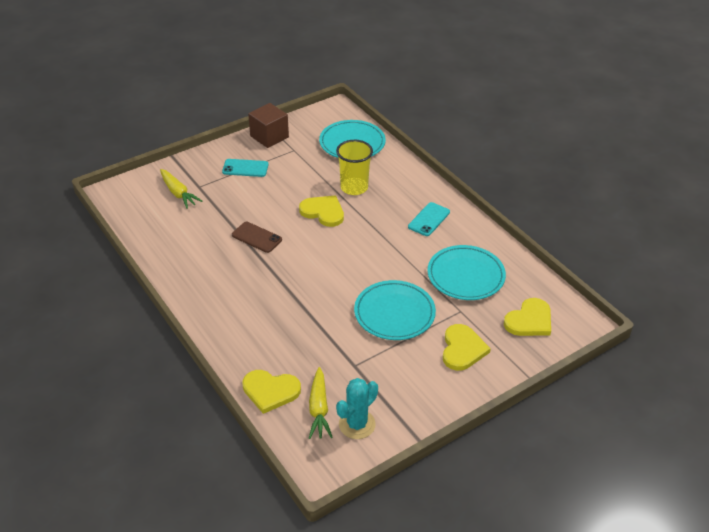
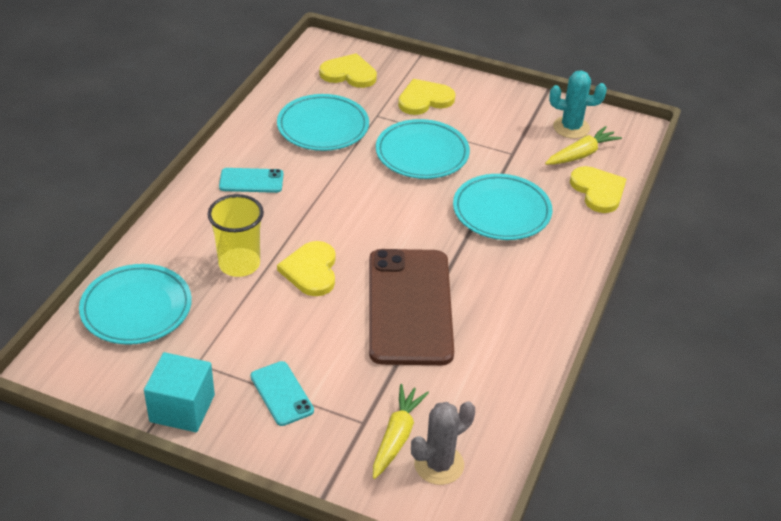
camera: 125 degrees left, 0 degrees up
(147, 199) = (439, 464): none -> grey cactus
(257, 237) = (409, 306): brown phone -> brown phone, size x2.21
(269, 136) = (182, 408): brown cube -> turquoise cube
(298, 322) = (501, 211): none -> turquoise plate

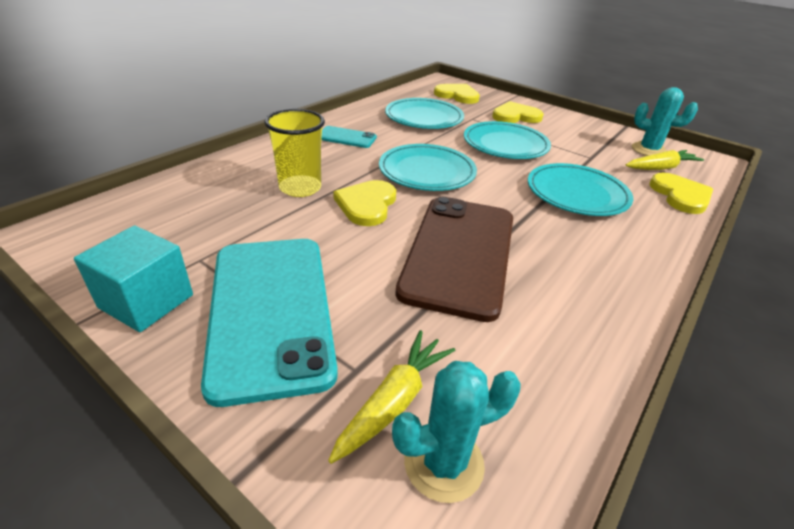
camera: 15 degrees right, 5 degrees down
(136, 308) = (178, 202): turquoise plate -> turquoise plate (427, 172)
(282, 393) = (271, 311): turquoise phone -> turquoise phone, size x2.21
(439, 464) = (443, 463): grey cactus -> turquoise cactus

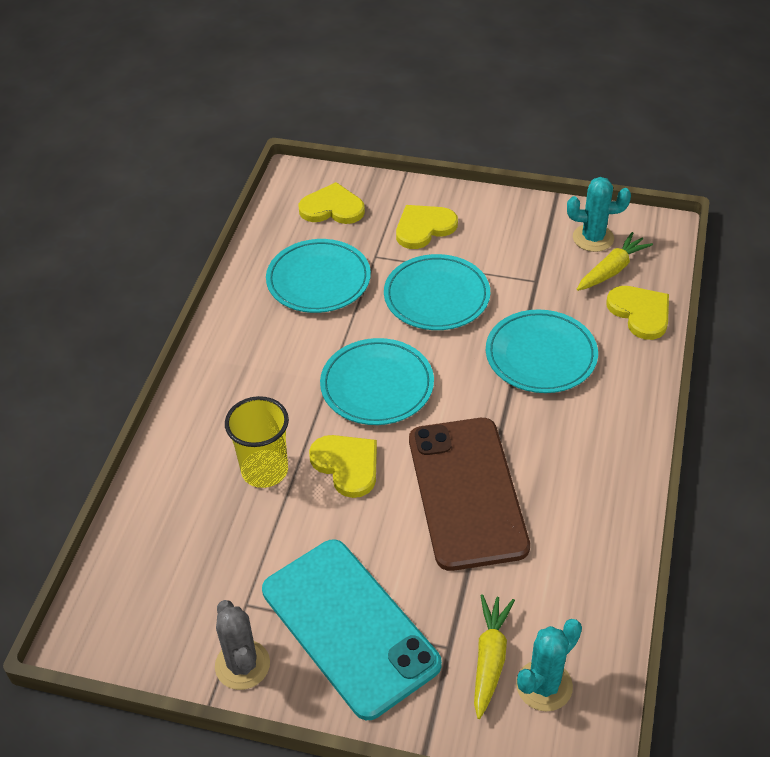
camera: 20 degrees left, 10 degrees up
(146, 301) = (242, 665): turquoise cube -> grey cactus
(346, 137) = (254, 362): turquoise phone -> none
(367, 204) = (347, 465): yellow heart -> yellow heart turned 150 degrees clockwise

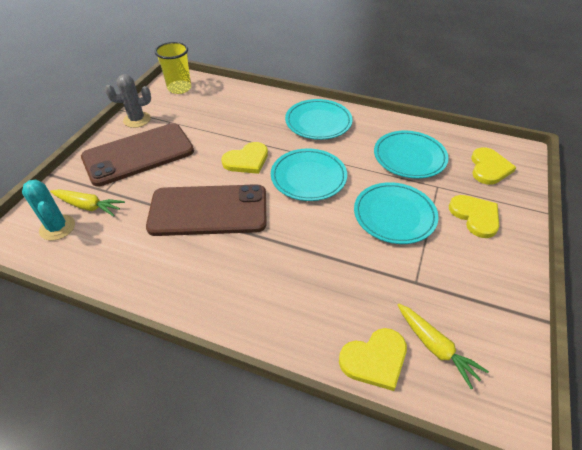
camera: 95 degrees right, 0 degrees up
(264, 470) = (252, 130): yellow cup -> yellow cup (179, 88)
(350, 627) = (138, 154): turquoise phone -> brown phone
(541, 355) = (326, 270): turquoise plate -> turquoise plate (318, 122)
(593, 238) = (482, 340): turquoise cactus -> none

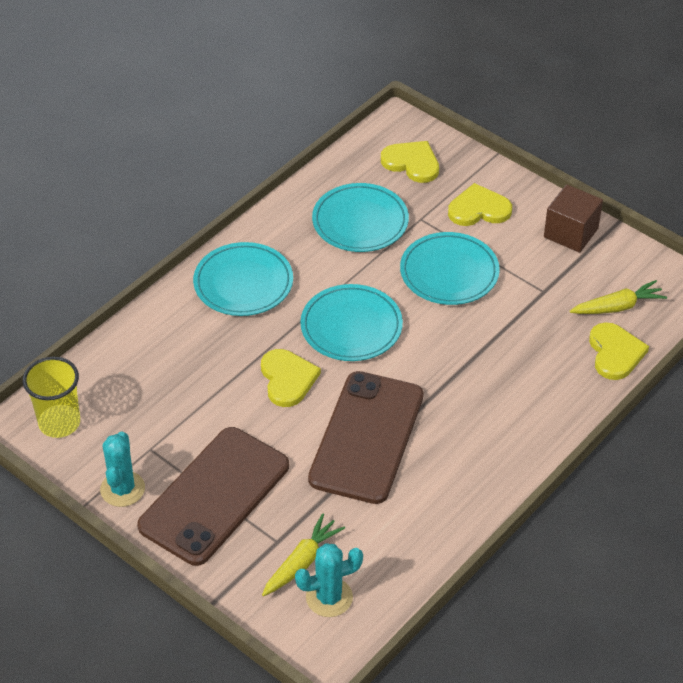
camera: 70 degrees left, 0 degrees up
(137, 120) = (122, 489): grey cactus -> turquoise cactus
(138, 154) = (214, 496): brown phone -> brown phone turned 45 degrees clockwise
(500, 285) = (571, 233): none -> brown cube

